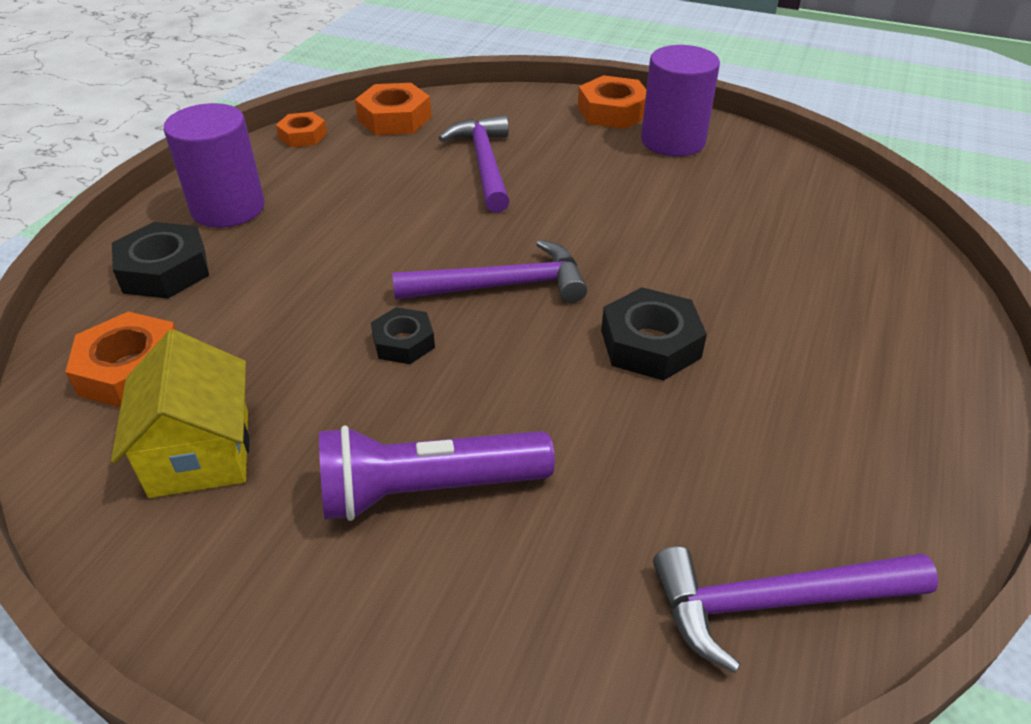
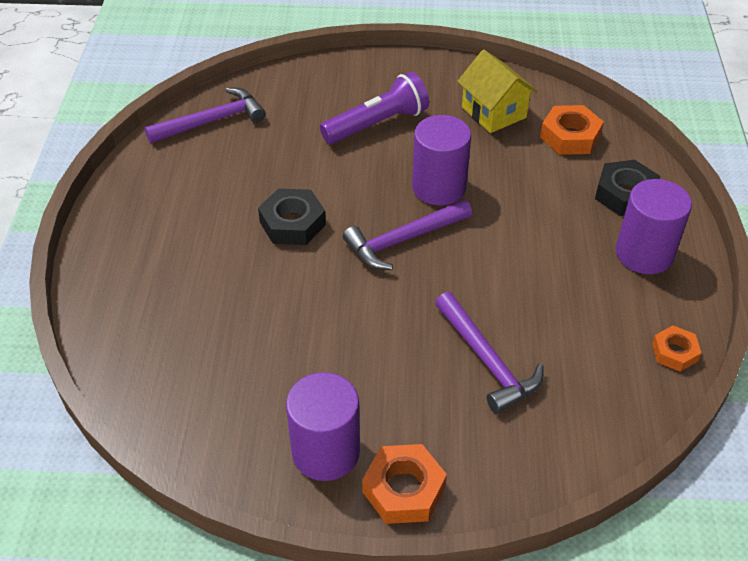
camera: 160 degrees right, 5 degrees up
(394, 118) = (615, 405): orange nut -> none
(403, 342) = (439, 187): black nut -> purple cylinder

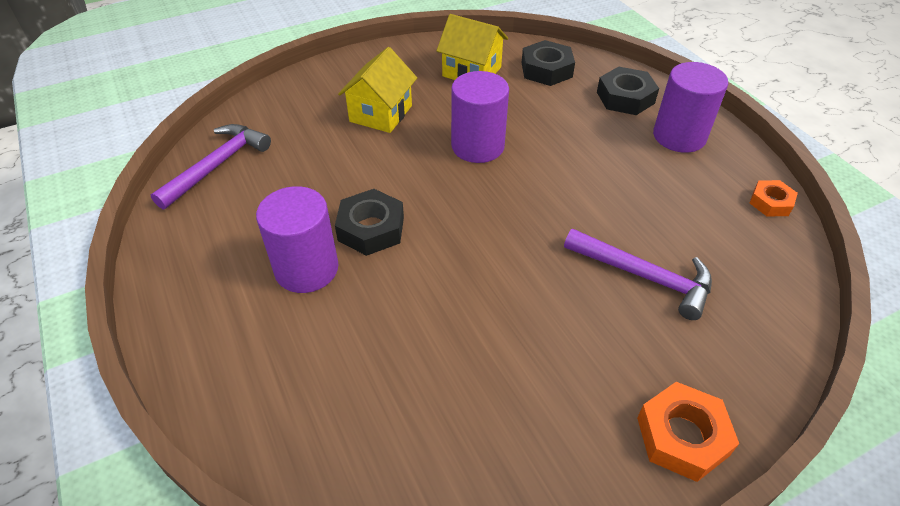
camera: 30 degrees left, 0 degrees up
(326, 452) = (582, 438): purple cylinder -> purple cylinder (306, 269)
(377, 124) = (381, 113): purple flashlight -> yellow house
(403, 240) = (485, 202): purple hammer -> none
(570, 136) = (546, 70): orange nut -> black nut

